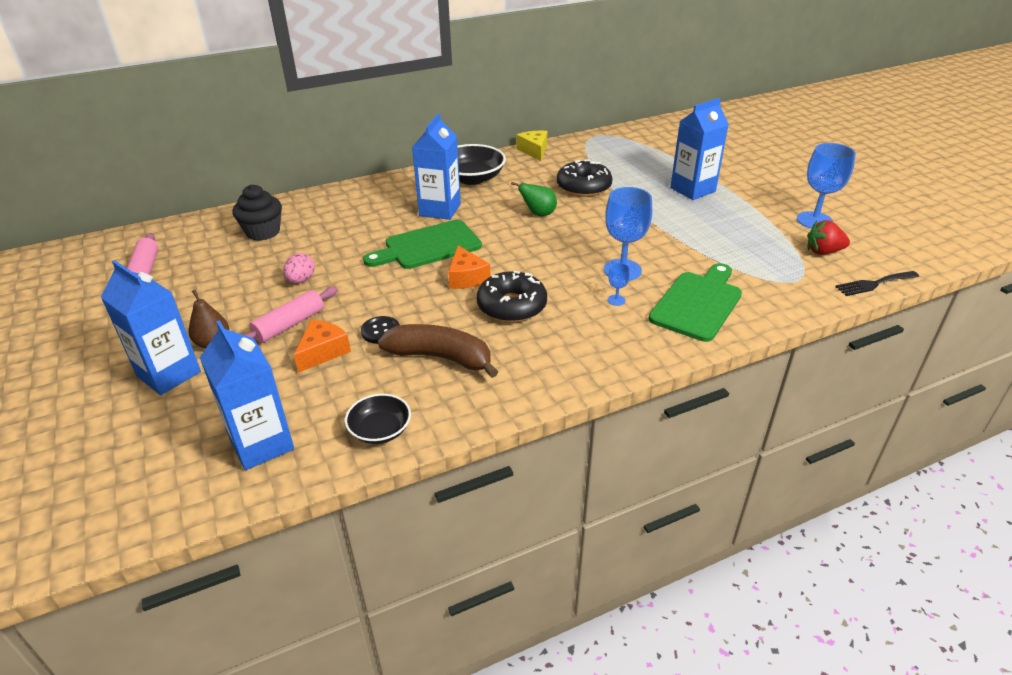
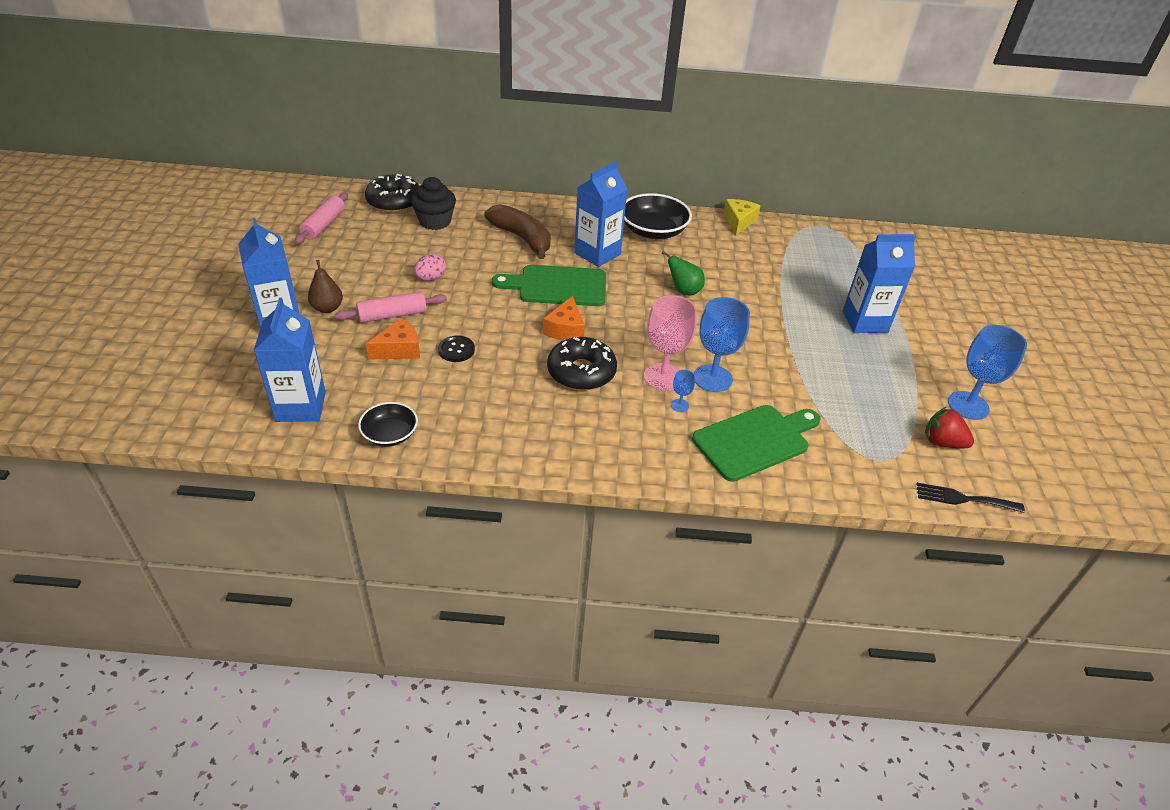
camera: 25 degrees right, 5 degrees up
(441, 357) = (484, 394): brown banana -> brown banana (522, 238)
(583, 187) = (753, 278): black donut -> black donut (394, 201)
(583, 284) = (663, 377): none -> pink goblet

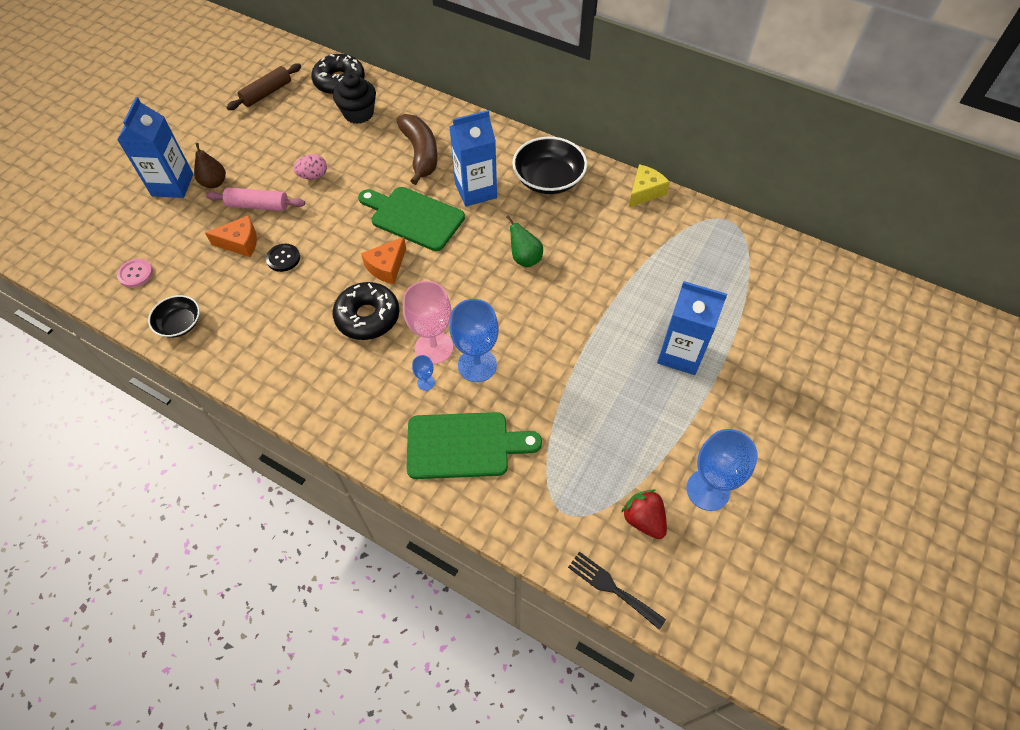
camera: 30 degrees right, 15 degrees up
(301, 406) = (135, 274): blue carton -> pink button
(324, 225) = (267, 93): pink rolling pin -> brown rolling pin

